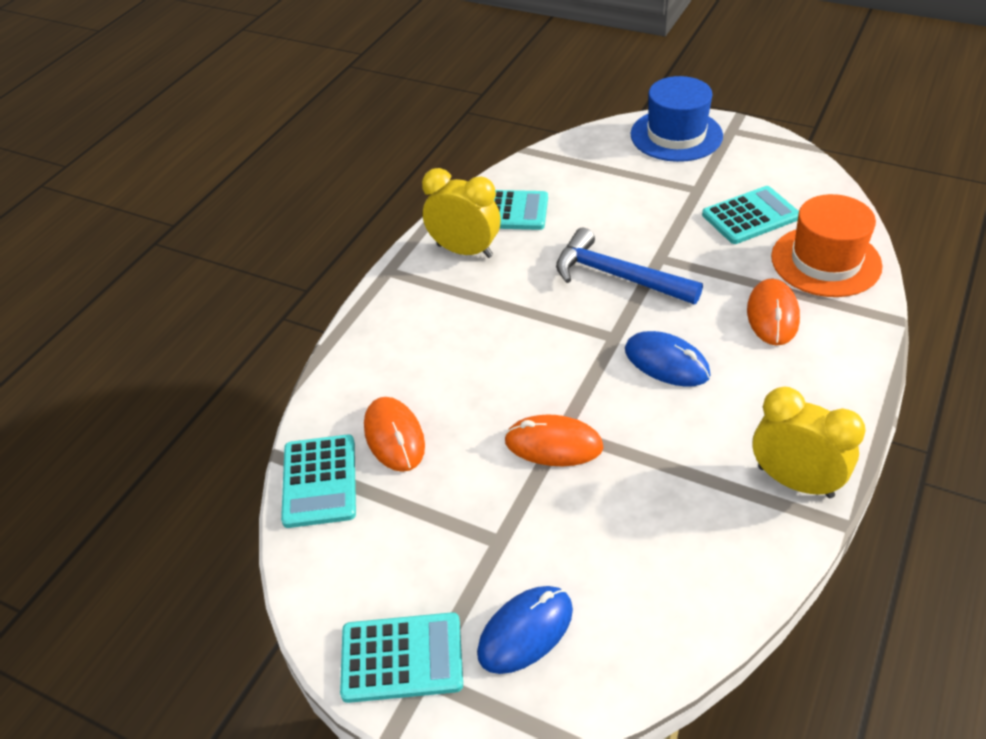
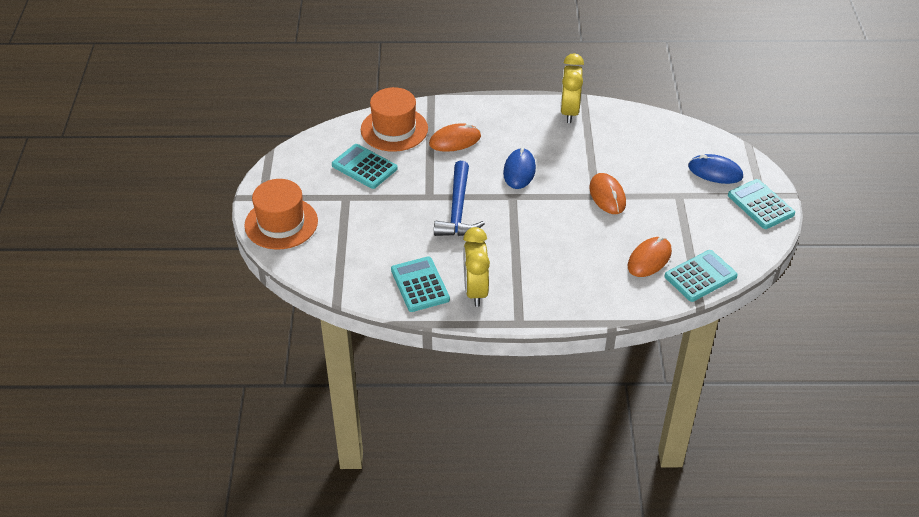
camera: 120 degrees left, 0 degrees up
(676, 135) = (281, 223): blue hat -> orange hat

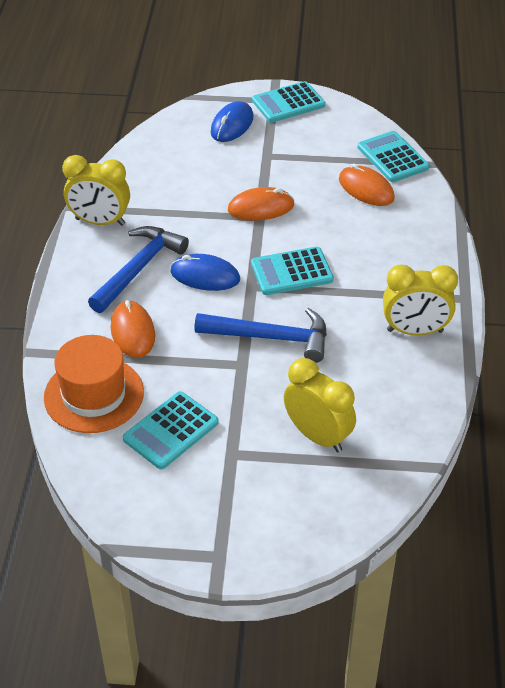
camera: 85 degrees left, 0 degrees up
(281, 223) = (280, 531): orange hat -> none
(363, 238) = (317, 436): none -> yellow clock
(420, 285) = (405, 381): turquoise calculator -> turquoise calculator (291, 272)
(520, 136) = (138, 269): none -> blue hammer

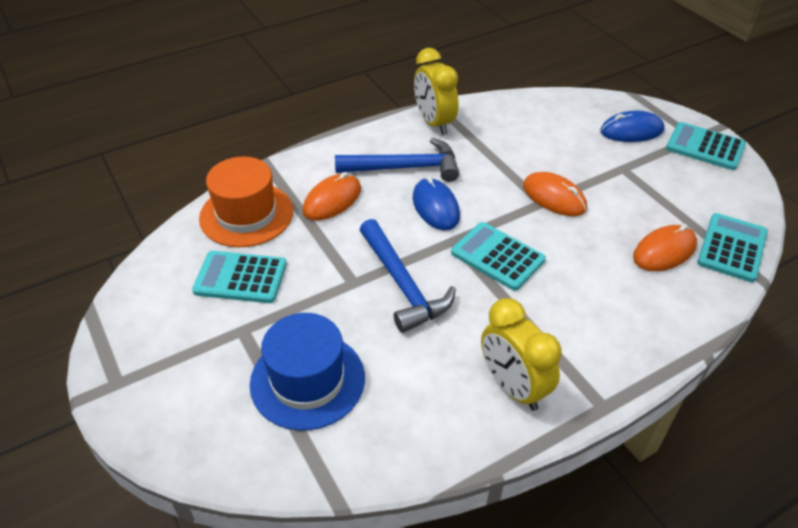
camera: 55 degrees right, 0 degrees up
(317, 436) = (307, 380): yellow clock -> blue hat
(366, 189) = (664, 251): orange mouse -> orange mouse turned 45 degrees clockwise

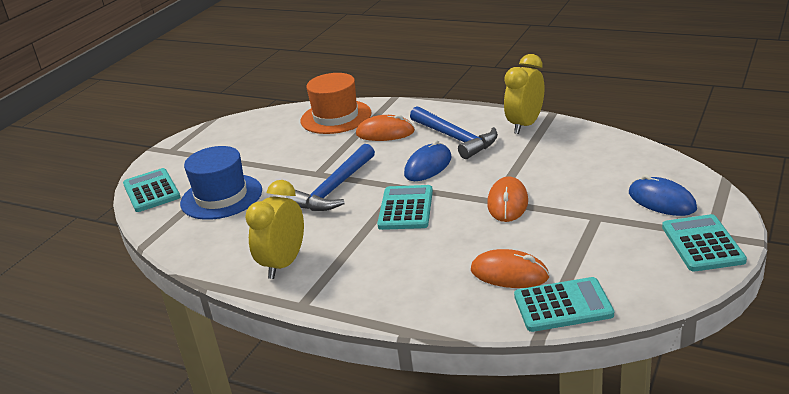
camera: 60 degrees right, 15 degrees down
(240, 278) = (280, 141): turquoise calculator -> turquoise calculator (151, 191)

